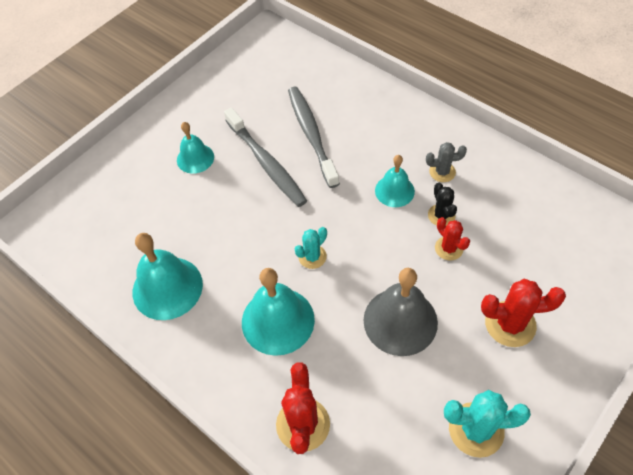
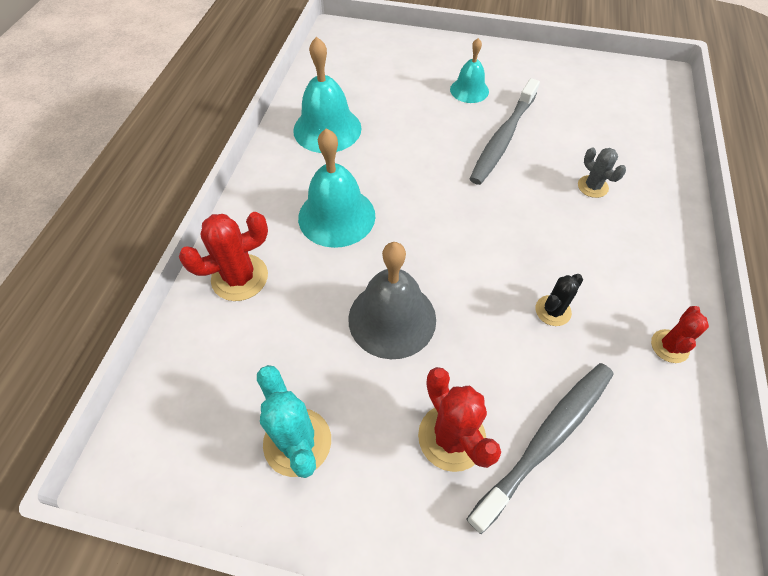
camera: 60 degrees right, 0 degrees up
(311, 134) = (565, 158): grey toothbrush -> grey toothbrush (547, 439)
(312, 257) = (421, 215): turquoise cactus -> none
(394, 191) = (551, 254): turquoise bell -> none
(442, 172) = (614, 290): grey cactus -> grey cactus (592, 186)
(449, 248) = (513, 334): red cactus -> red cactus (669, 346)

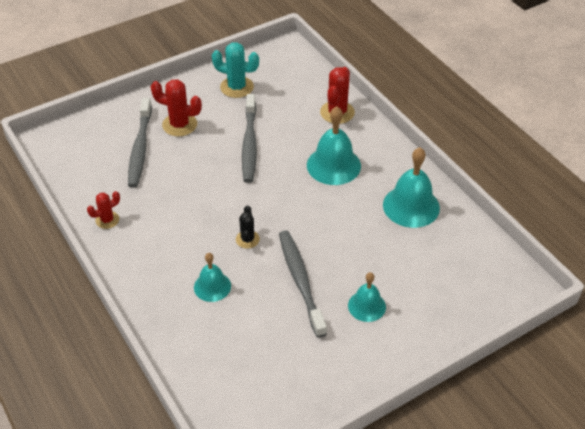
camera: 135 degrees right, 10 degrees down
(392, 318) = (249, 144): grey bell -> grey toothbrush
(553, 311) = (177, 197): black cactus -> black cactus (247, 239)
(592, 186) = (212, 286): grey cactus -> turquoise bell
(669, 346) = (107, 220): red cactus -> red cactus turned 75 degrees clockwise

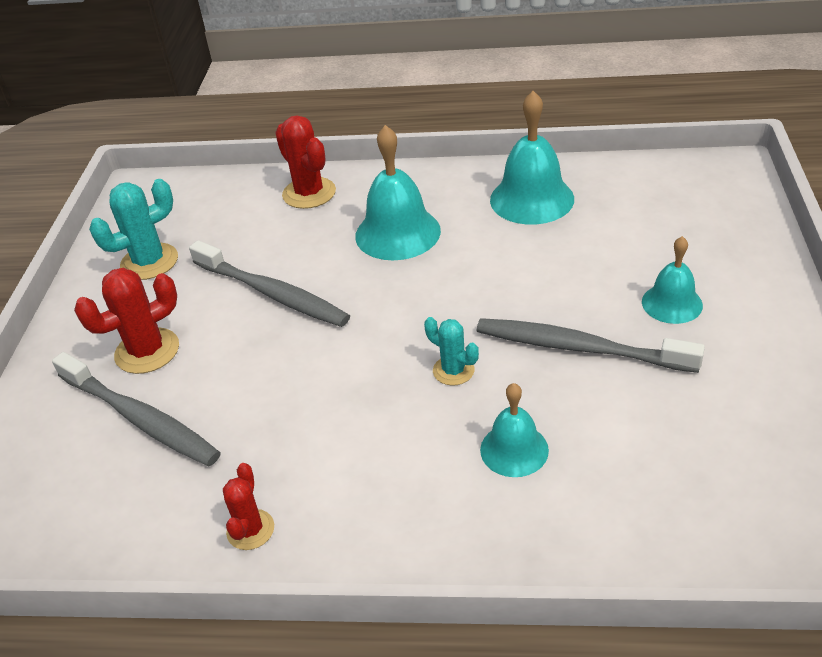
camera: 50 degrees left, 5 degrees down
(247, 239) = (453, 370): black cactus -> turquoise cactus

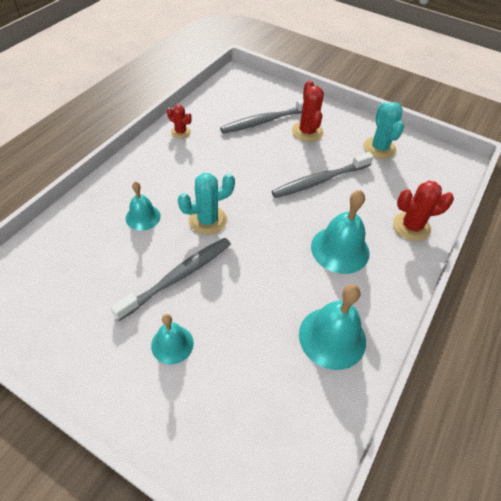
camera: 110 degrees right, 10 degrees up
(453, 370) = (208, 220): turquoise cactus -> turquoise cactus, size x1.65

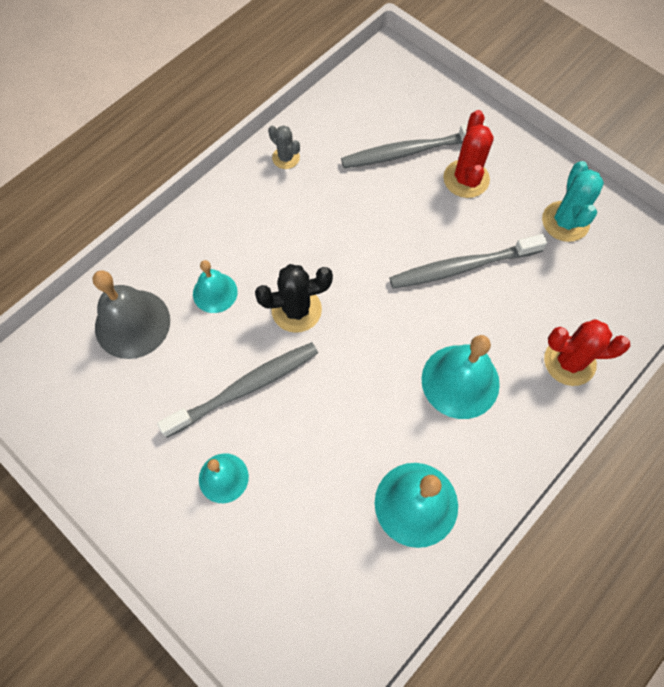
camera: 15 degrees right, 15 degrees up
(79, 245) = (132, 323): none -> grey bell
(180, 132) = (286, 158): red cactus -> grey cactus
(208, 220) = (296, 310): turquoise cactus -> black cactus

